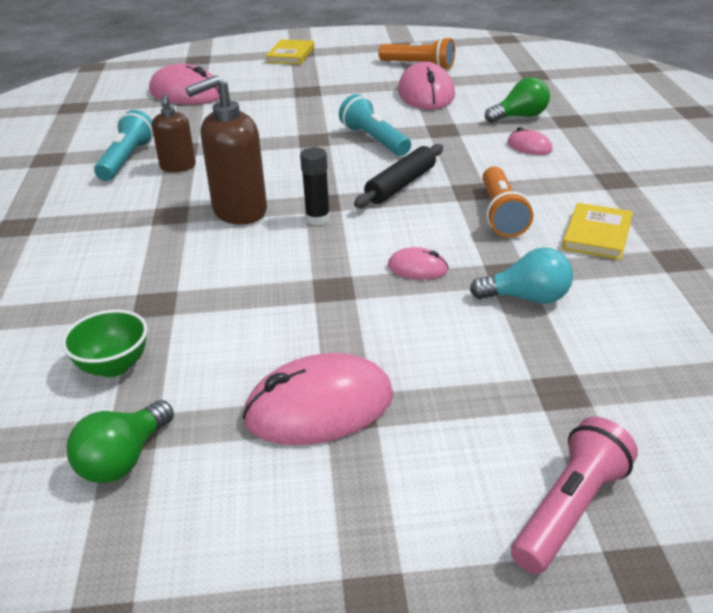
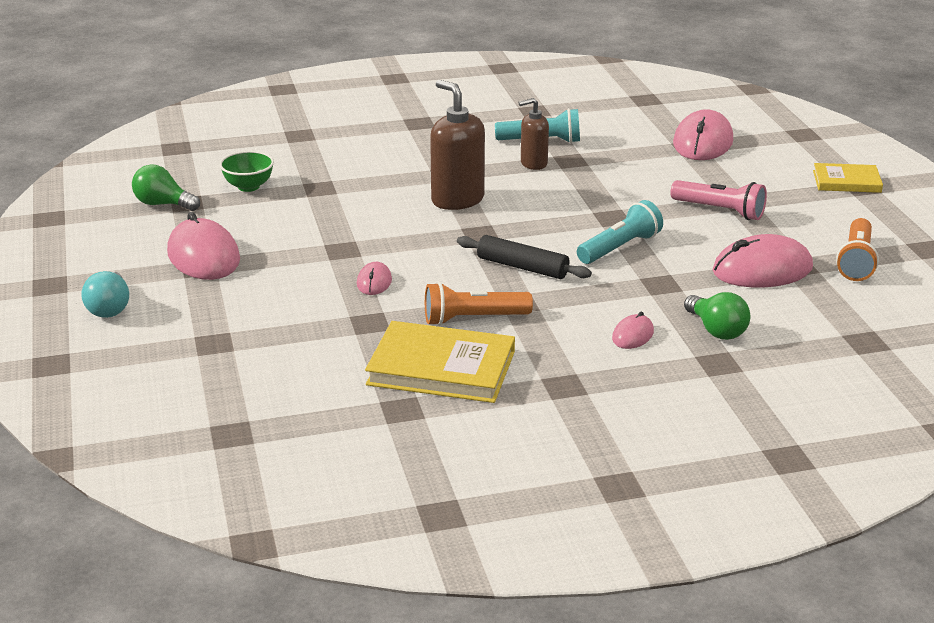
camera: 80 degrees right, 5 degrees down
(318, 219) = (449, 234): black glue stick -> none
(527, 298) = (332, 331): turquoise light bulb -> turquoise light bulb (109, 308)
(570, 510) = (102, 343): pink flashlight -> pink flashlight (720, 211)
(597, 235) = (441, 368): yellow book -> yellow book, size x1.69

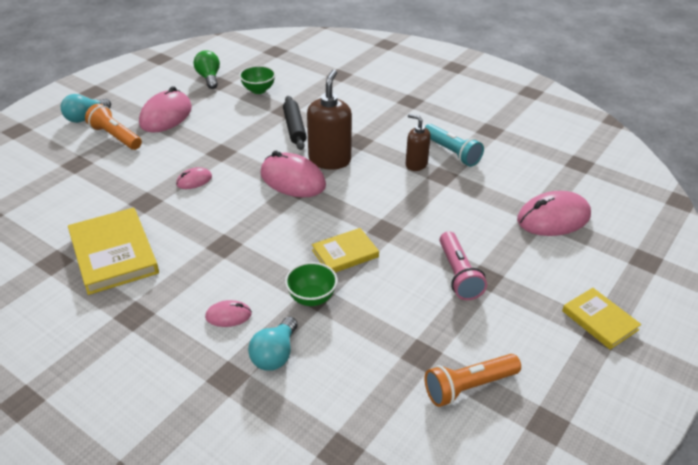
camera: 50 degrees right, 10 degrees up
(473, 319) = (185, 237): orange flashlight -> orange flashlight (115, 137)
(522, 267) = (272, 225): black rolling pin -> black rolling pin (294, 128)
(620, 248) = (345, 253): turquoise flashlight -> yellow book
(662, 286) = (311, 298): none -> green bowl
(716, 330) = (275, 354): green light bulb -> turquoise light bulb
(762, 270) = (392, 338): pink mouse -> pink mouse (292, 179)

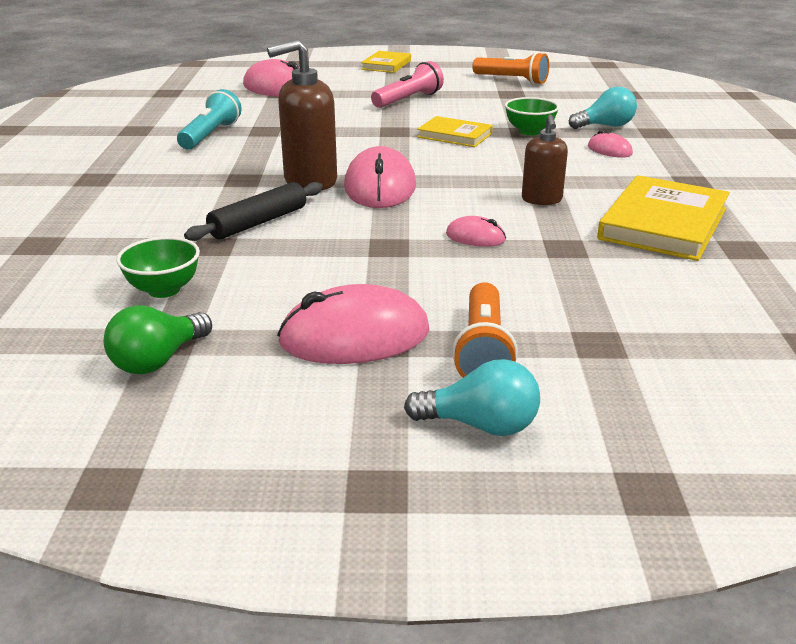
camera: 125 degrees left, 10 degrees down
(416, 164) = (258, 143): brown soap dispenser -> brown soap dispenser (541, 200)

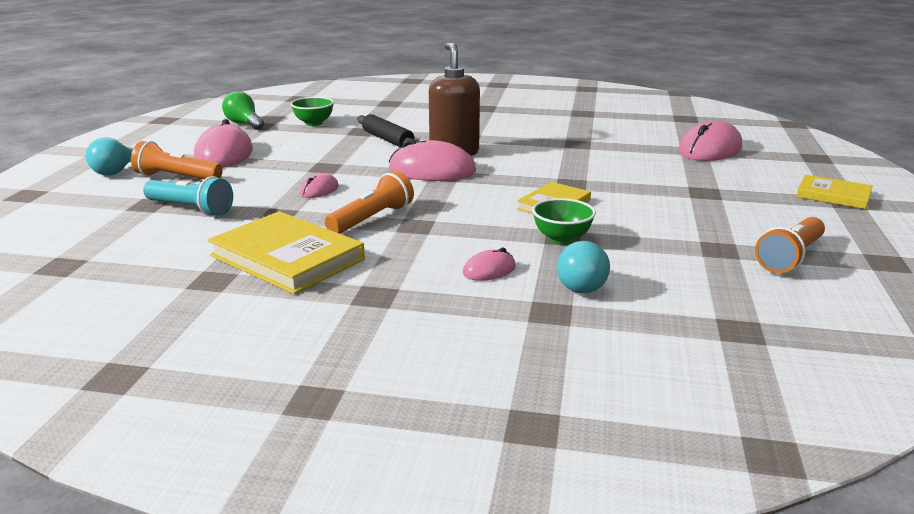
camera: 100 degrees right, 5 degrees down
(211, 135) = (567, 130): turquoise flashlight -> turquoise flashlight (191, 209)
(408, 100) = (679, 195): pink flashlight -> none
(541, 200) = (372, 219): brown soap dispenser -> orange flashlight

